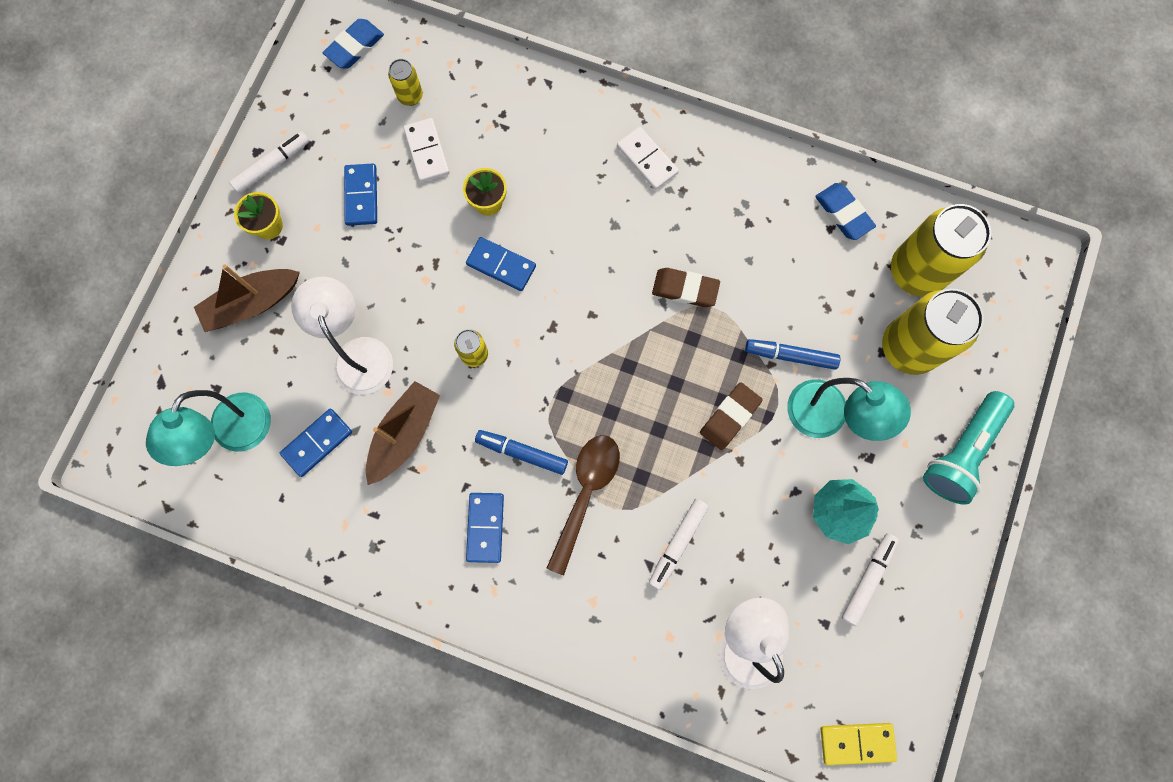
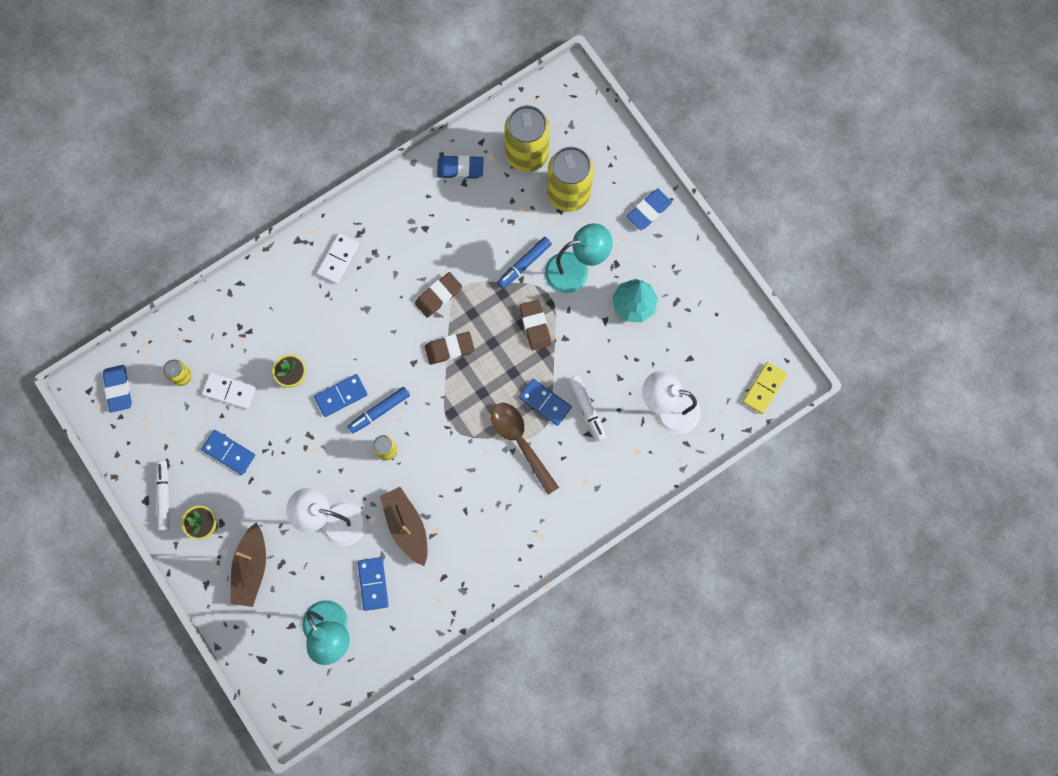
camera: 55 degrees left, 0 degrees up
(485, 527) = (498, 515): blue domino -> blue domino (545, 402)
(522, 453) = (469, 463): blue marker -> blue marker (379, 411)
(635, 342) = (449, 349): none -> brown eraser
(647, 160) = (338, 259): white domino -> white domino turned 60 degrees counterclockwise
(867, 579) = (682, 316): white marker -> none
(961, 452) = (649, 211): turquoise flashlight -> blue eraser

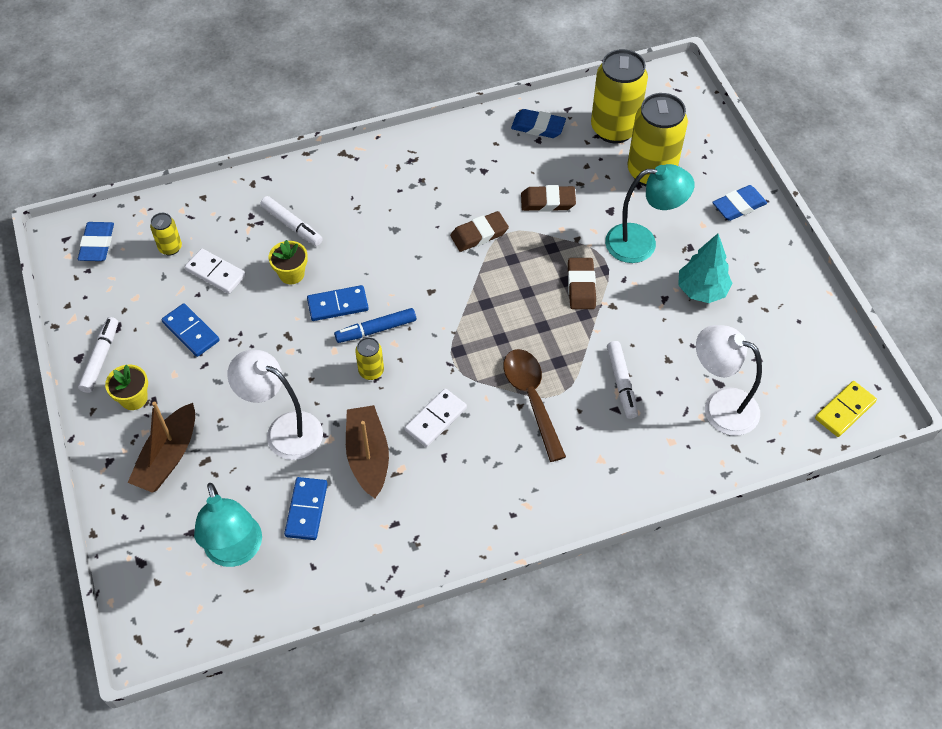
camera: 15 degrees right, 20 degrees down
(278, 327) = (292, 225): none -> white marker
(338, 259) = (380, 178): white domino -> white domino (436, 419)
(449, 349) = (476, 287): brown eraser -> brown eraser (548, 201)
(524, 264) = (584, 225): blue marker -> none
(545, 402) = (572, 364): blue domino -> none

